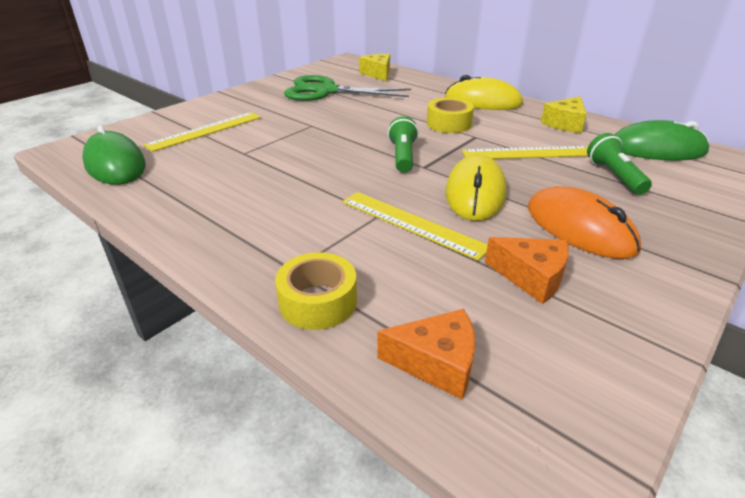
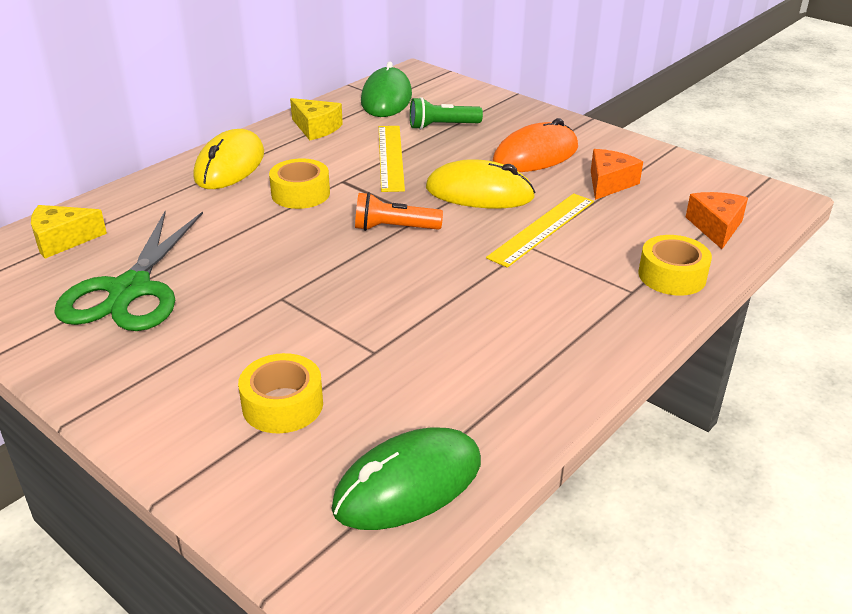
camera: 90 degrees left, 0 degrees up
(205, 131) = (282, 405): yellow ruler -> yellow tape
(402, 156) = (394, 228): green flashlight -> orange flashlight

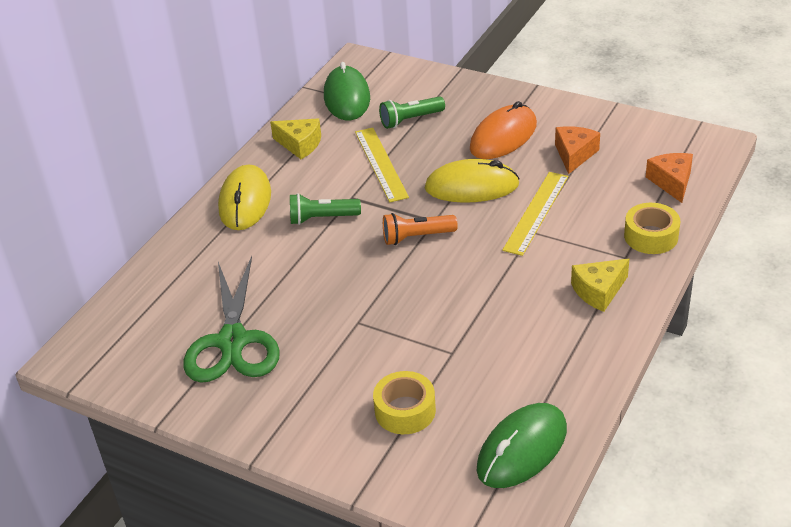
camera: 10 degrees left, 5 degrees up
(62, 240) = (146, 307): yellow cheese -> yellow cheese (598, 291)
(300, 194) = (322, 218): yellow tape -> green flashlight

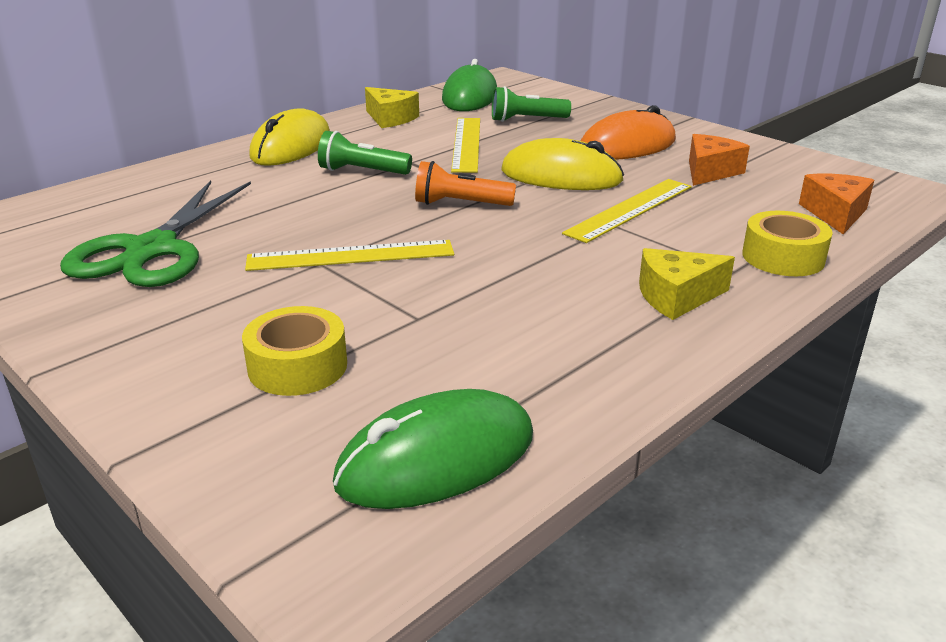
camera: 15 degrees right, 10 degrees down
(374, 310) = (351, 256): none -> yellow ruler

